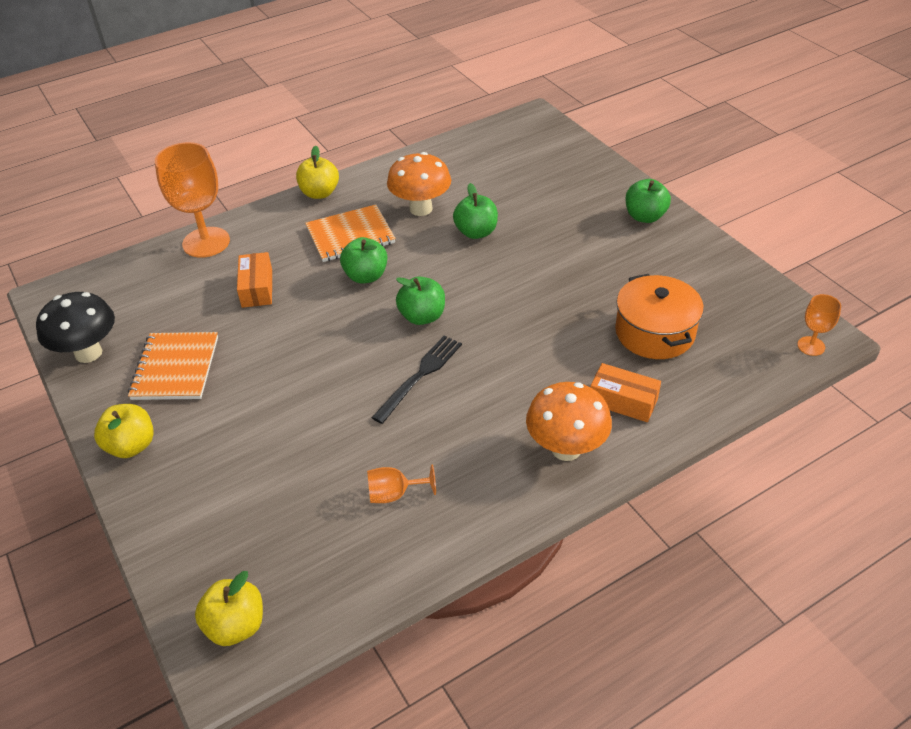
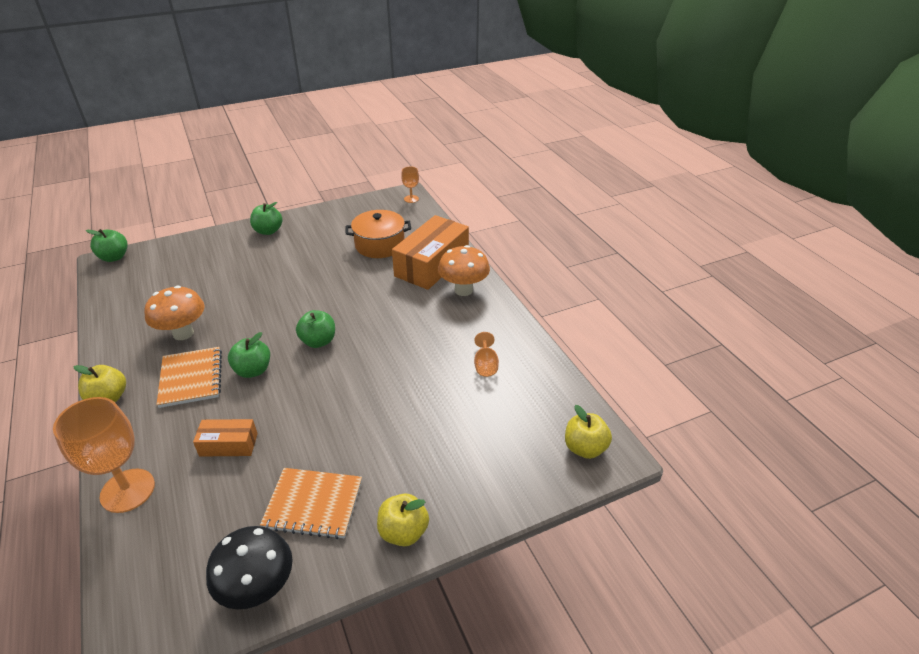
camera: 85 degrees left, 5 degrees down
(420, 376) = (380, 346): black fork -> none
(476, 232) = (235, 306): green apple -> green apple (114, 257)
(623, 401) = (432, 264): orange box -> orange box, size x1.96

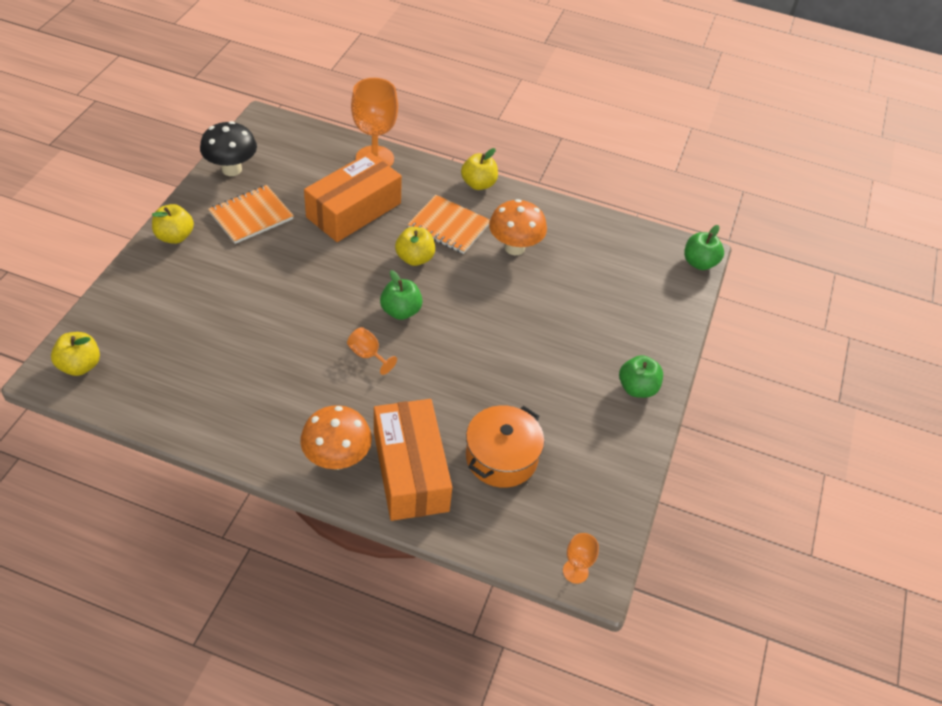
camera: 130 degrees right, 10 degrees up
(228, 445) = (353, 210): orange box -> orange box, size x1.96
(253, 370) = (415, 258): green apple -> yellow apple
(485, 365) = (228, 385): orange goblet -> orange goblet (368, 355)

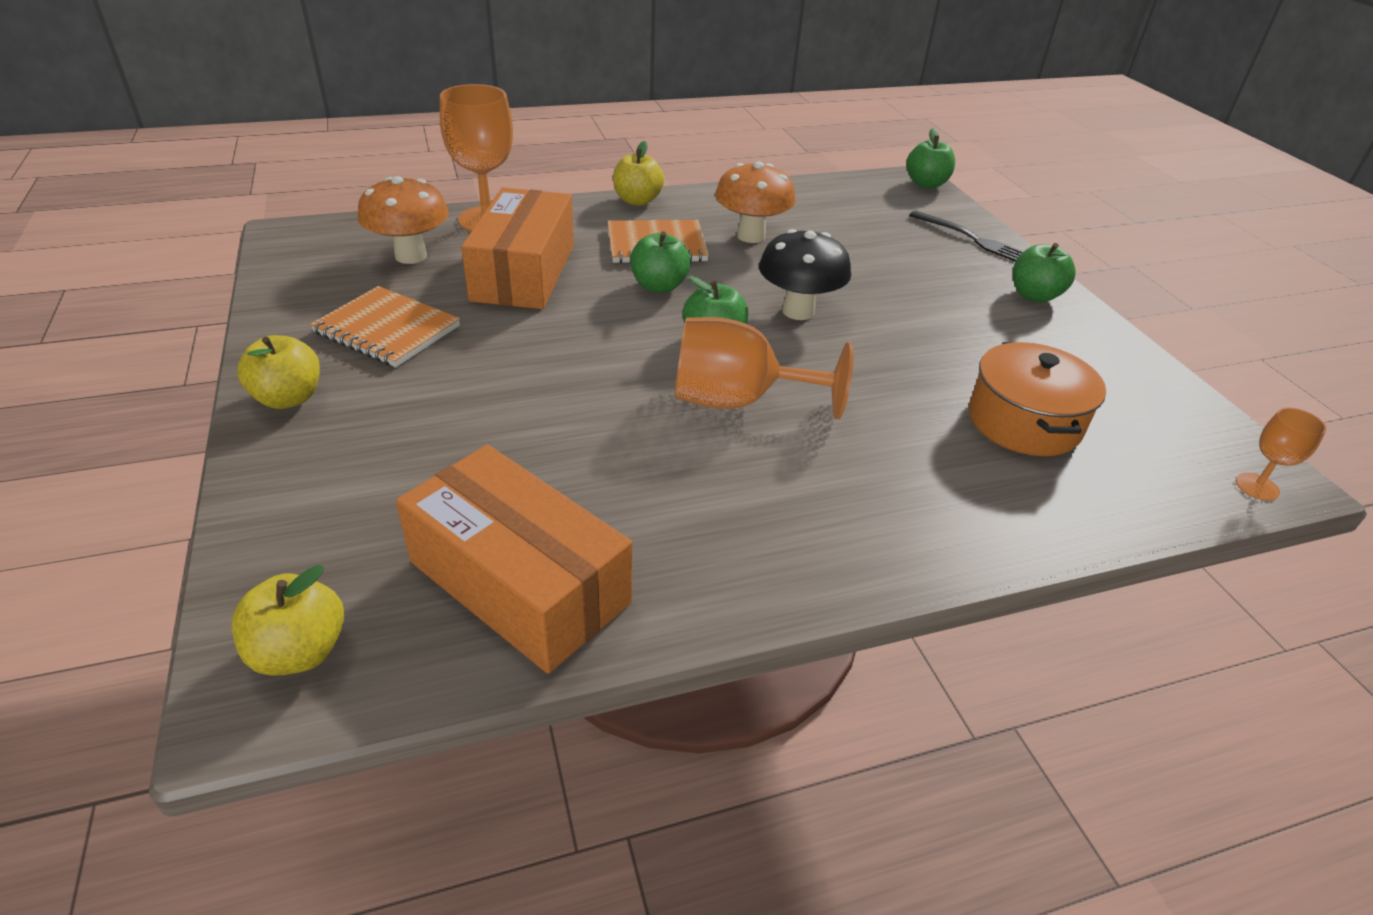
camera: 35 degrees left, 10 degrees down
(231, 169) = (296, 294): black mushroom -> black mushroom (798, 311)
(251, 216) = (387, 329): orange notebook -> orange notebook turned 75 degrees counterclockwise
(337, 459) = (862, 534): orange mushroom -> orange mushroom (411, 256)
(368, 355) = (737, 401): orange goblet -> orange goblet, size x2.04
(410, 471) = (961, 494): orange box -> orange box (519, 582)
(415, 258) = (659, 286): yellow apple -> green apple
(662, 325) = (973, 239): none -> black fork

